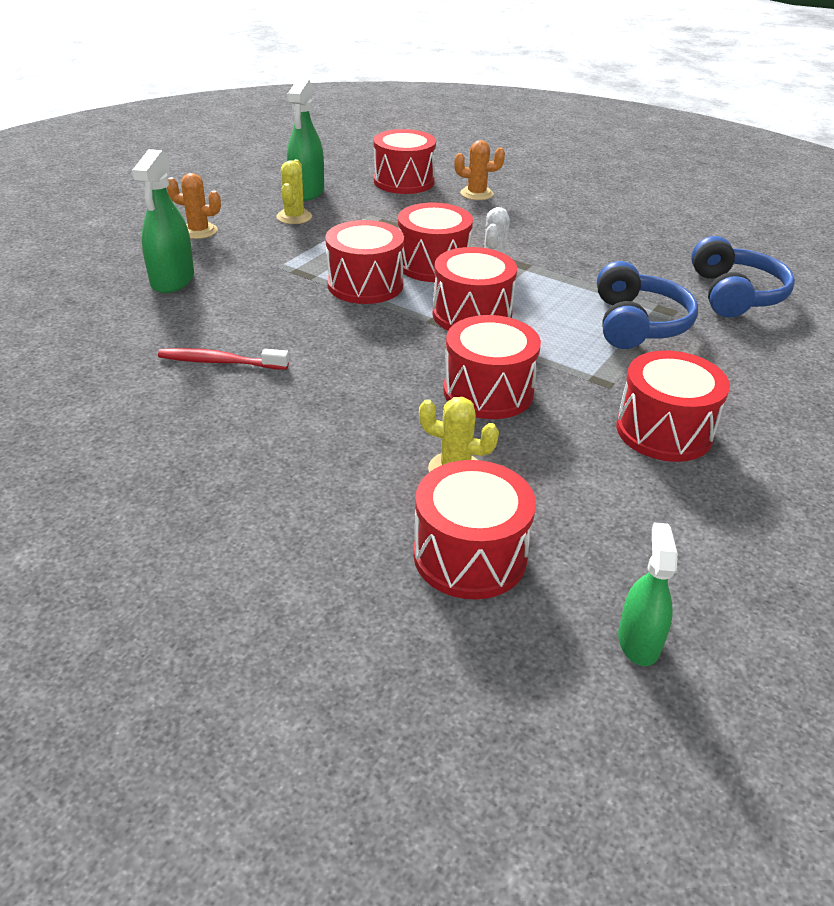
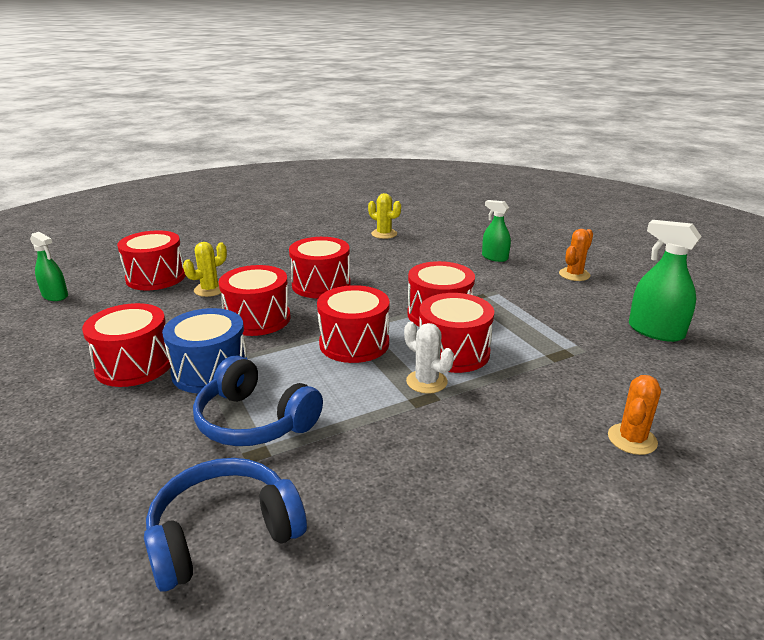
camera: 120 degrees right, 10 degrees down
(172, 280) = (494, 257): green spray bottle -> green spray bottle, size x0.65
(220, 362) = (380, 256): red toothbrush -> none
(294, 217) = (590, 313): yellow cactus -> yellow cactus (384, 234)
(404, 181) = (684, 396): red drum -> red drum (321, 285)
(610, 376) = (210, 371): none -> blue drum
(734, 294) = (224, 534): blue headphones -> blue headphones turned 120 degrees clockwise

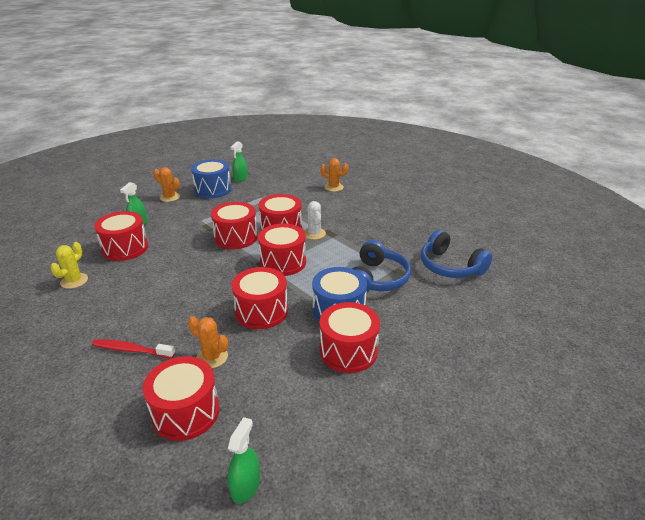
camera: 105 degrees left, 5 degrees up
(210, 289) = (212, 357): yellow cactus -> orange cactus
(256, 258) = (131, 350): none -> red toothbrush
(321, 285) = (194, 294): red drum -> red drum (125, 248)
(426, 382) = (314, 234): white cactus -> white cactus turned 45 degrees counterclockwise
(604, 305) = (213, 189): none -> blue drum
(655, 331) = (240, 179): green spray bottle -> green spray bottle, size x0.65

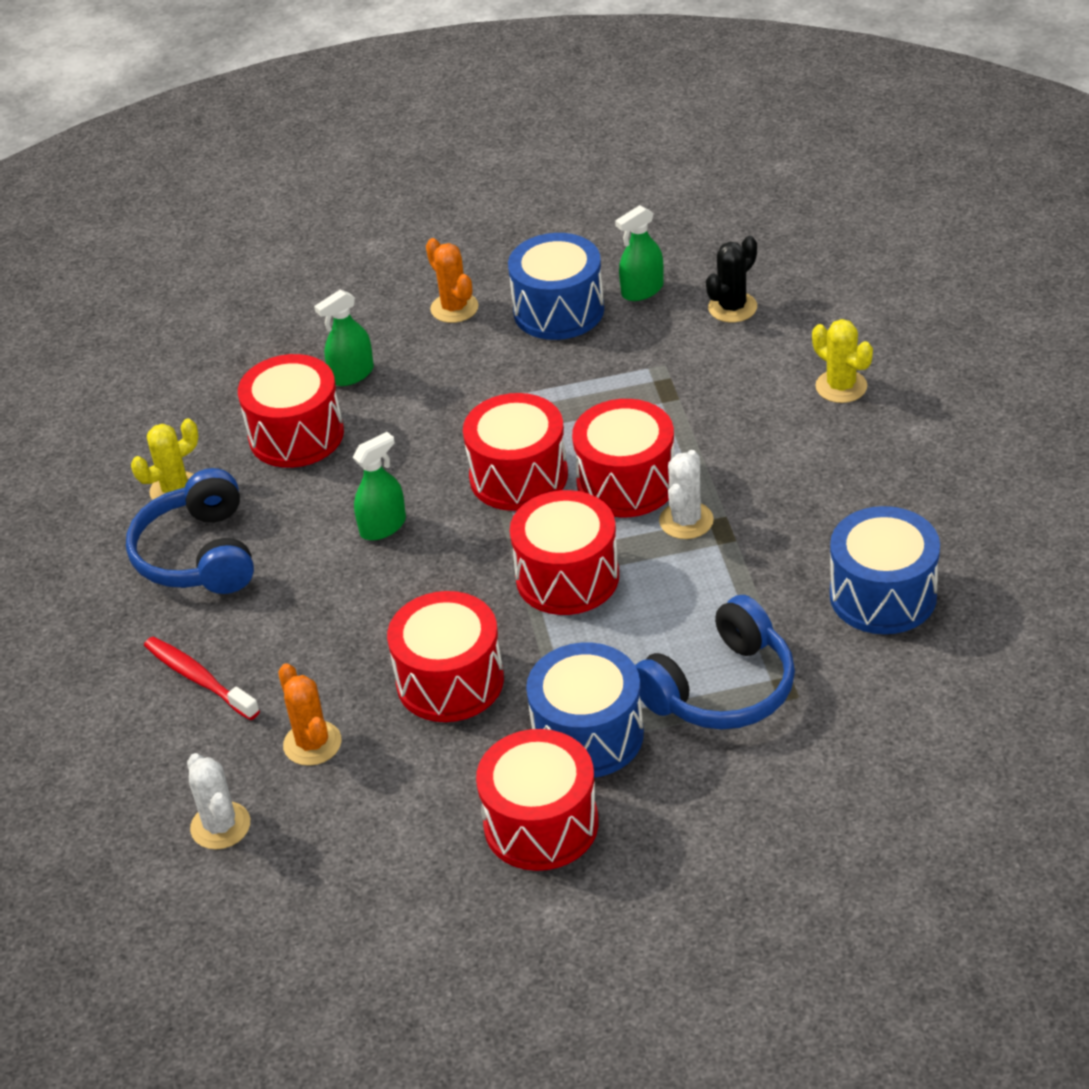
camera: 35 degrees right, 10 degrees up
(186, 412) = (220, 826): red drum -> white cactus
(245, 486) = (237, 973): green spray bottle -> green spray bottle (383, 526)
(277, 176) = (732, 307): none -> black cactus
(334, 187) = (841, 386): orange cactus -> yellow cactus
(405, 235) = (883, 595): none -> blue drum
(450, 266) = (906, 715): blue headphones -> blue headphones (199, 555)

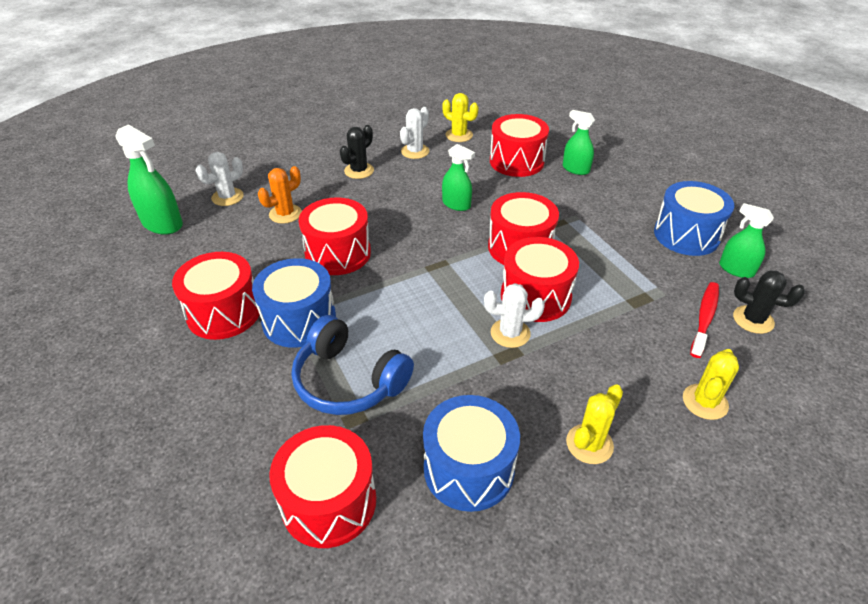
camera: 70 degrees right, 0 degrees up
(198, 678) = (328, 170): red toothbrush -> red toothbrush (704, 318)
(199, 555) = (415, 151): blue headphones -> white cactus
(224, 636) = (359, 171): none -> black cactus
(264, 921) = (162, 223): none -> green spray bottle
(454, 308) = (657, 193): orange cactus -> none
(567, 577) = (437, 285): red drum -> red drum (329, 502)
(874, 491) = (589, 444): none -> yellow cactus

